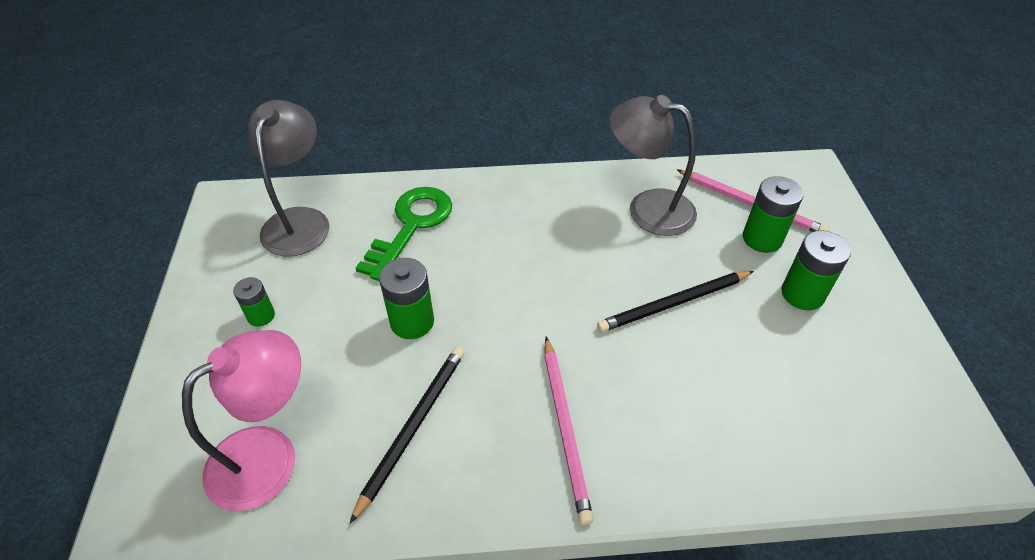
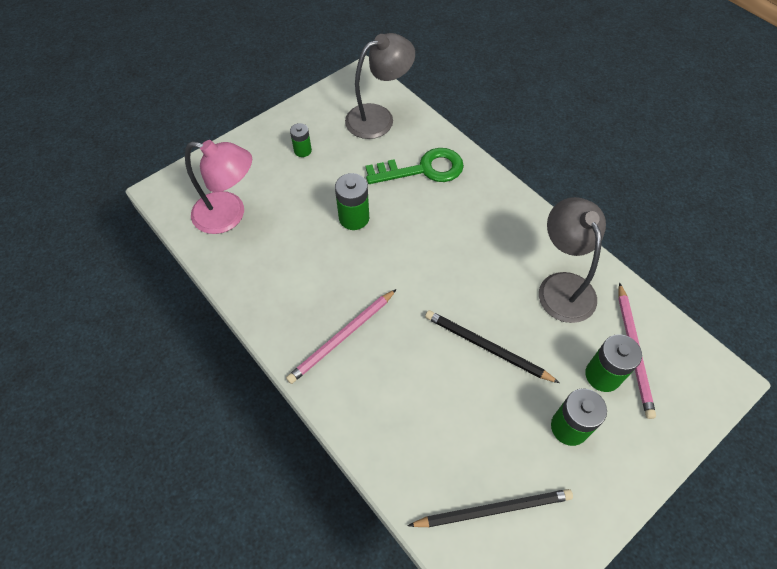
camera: 55 degrees right, 10 degrees up
(413, 427) = (288, 264): black pencil -> black pencil (494, 509)

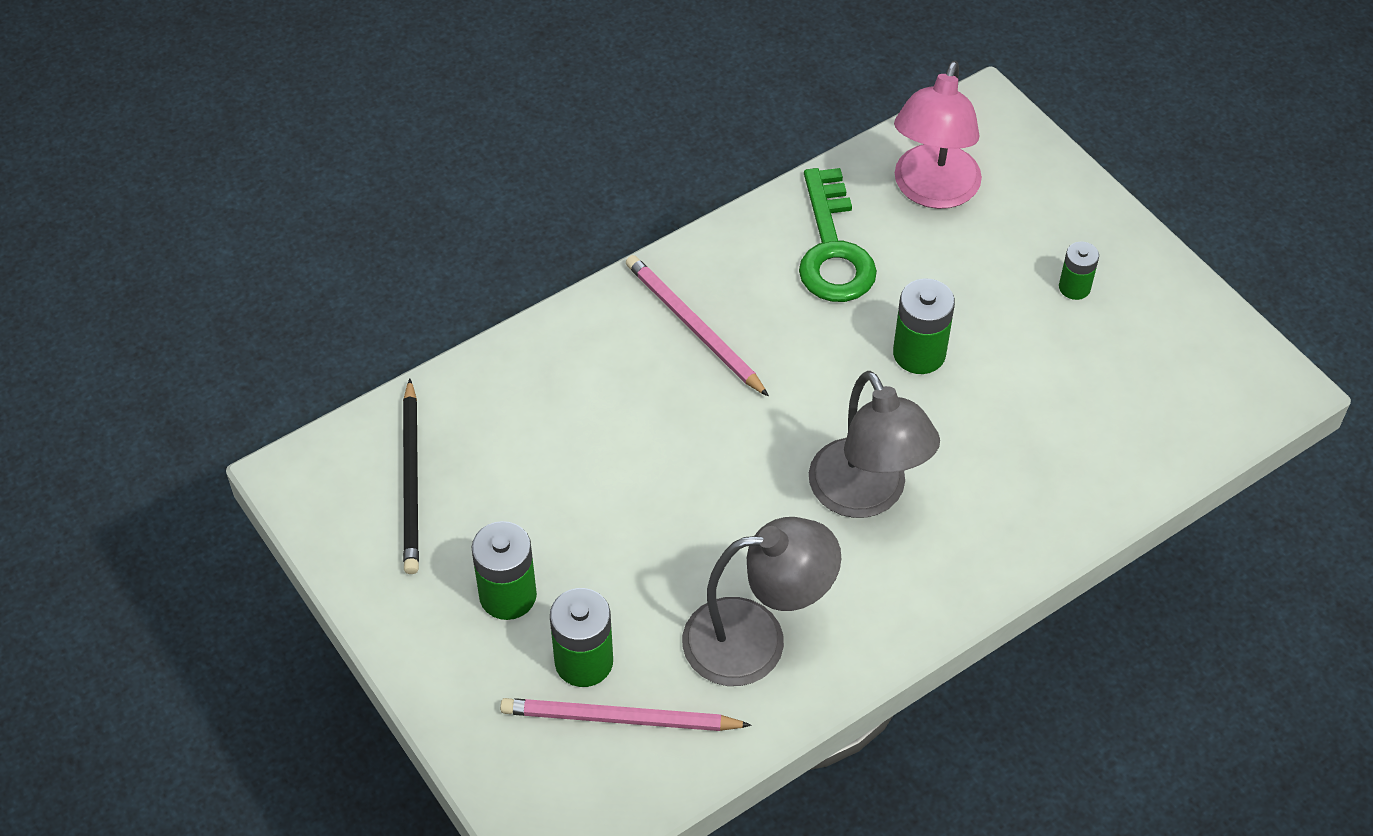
camera: 95 degrees right, 5 degrees down
(378, 117) = (1162, 405): grey lamp -> grey lamp (866, 495)
(423, 169) = (1028, 464): green key -> green key (833, 249)
(486, 347) = (654, 509): black pencil -> none

